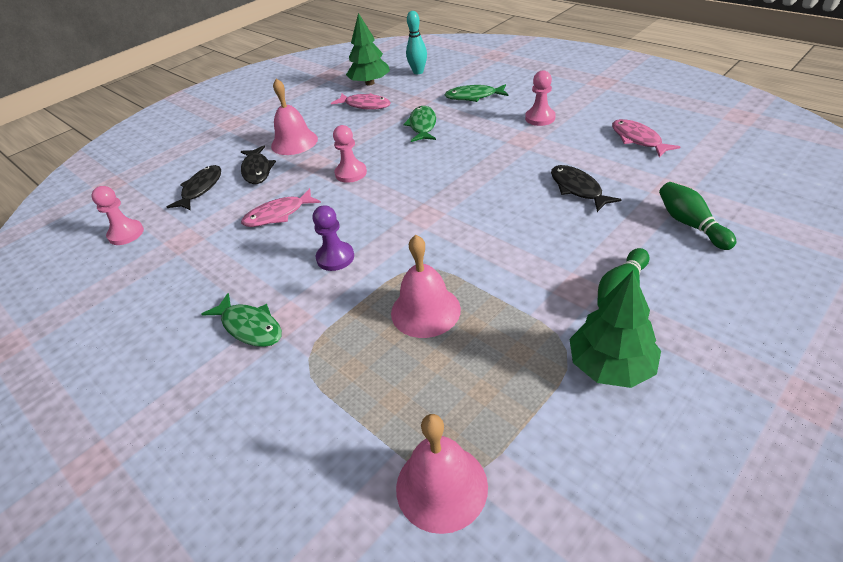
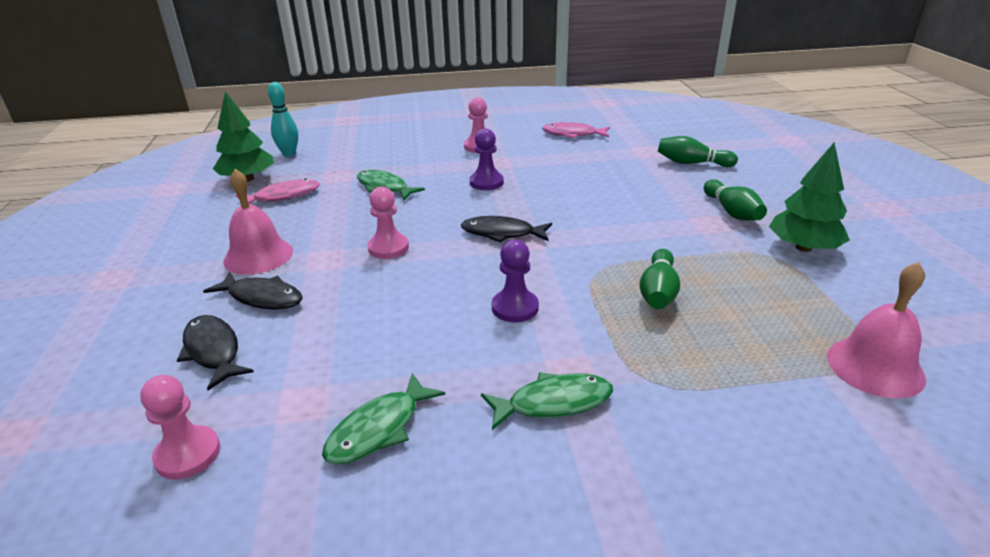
camera: 55 degrees left, 10 degrees down
(278, 214) = (380, 314): pink fish -> none
(425, 311) = (658, 292): pink bell -> green bowling pin
(473, 97) = (390, 152): green fish -> green fish (379, 429)
(487, 154) = (486, 182): none -> purple pawn
(577, 189) = (595, 174): black fish -> black fish (502, 233)

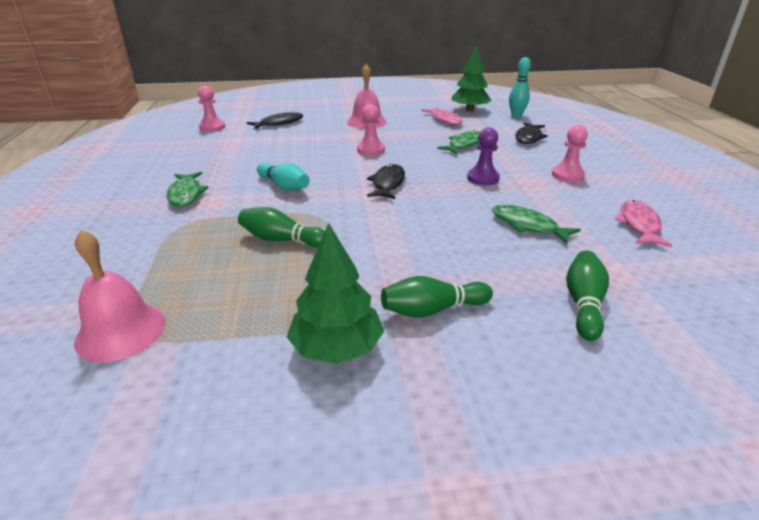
camera: 90 degrees right, 0 degrees up
(262, 298) = (322, 127): black fish -> black fish (528, 138)
(379, 429) = (200, 156): green fish -> green fish (527, 226)
(515, 308) = (284, 186): purple pawn -> turquoise bowling pin

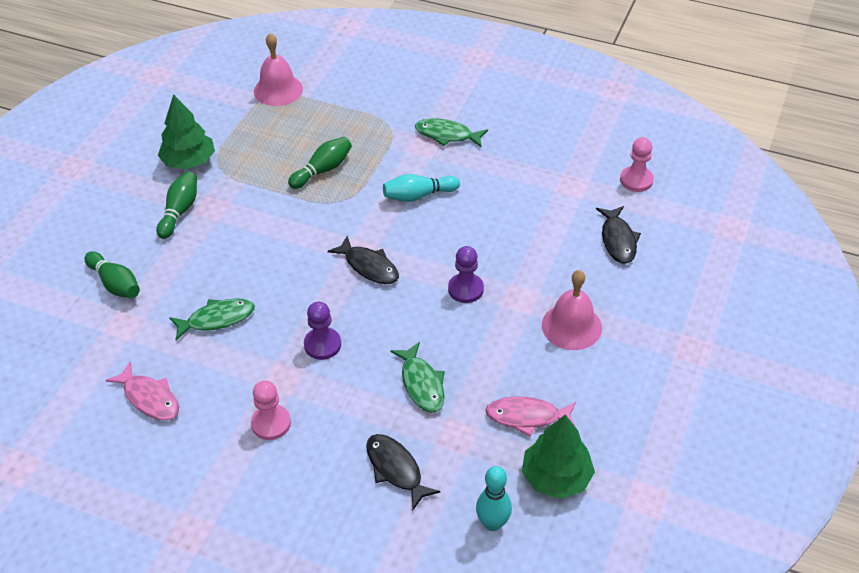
camera: 120 degrees right, 15 degrees up
(370, 150) = (465, 289): pink pawn -> purple pawn

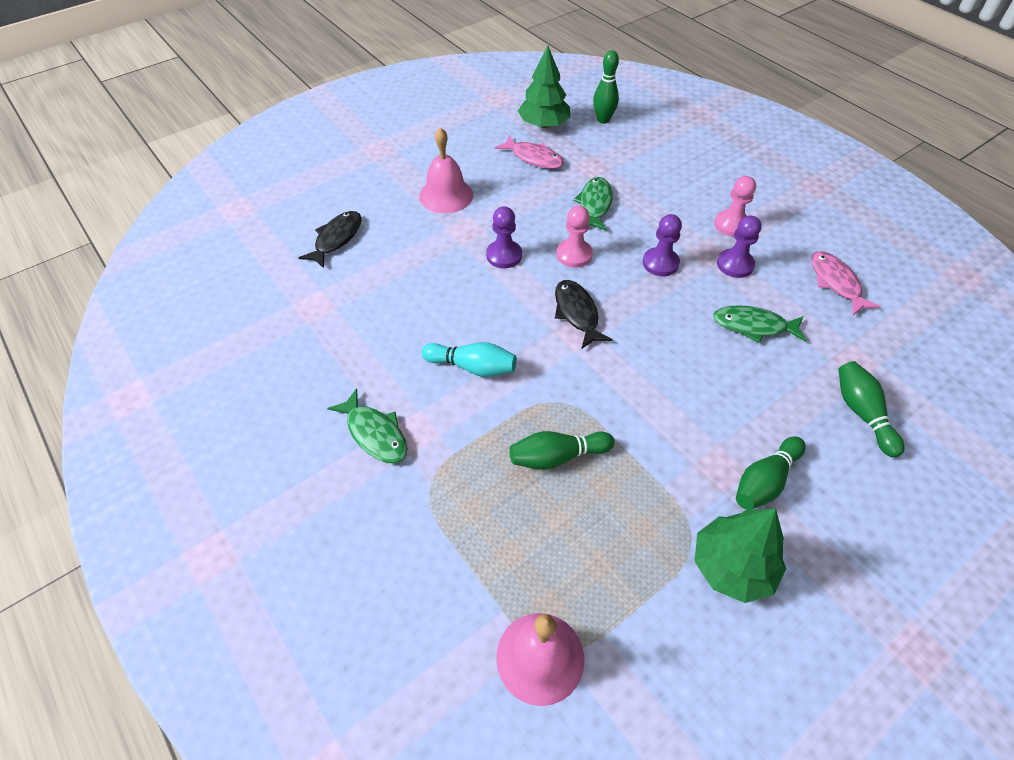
camera: 150 degrees left, 5 degrees up
(252, 375) = (735, 264): none -> purple pawn
(396, 469) = (648, 165): black fish -> none
(492, 523) = (603, 120): turquoise bowling pin -> green bowling pin
(636, 180) = (253, 283): pink pawn -> pink pawn (574, 254)

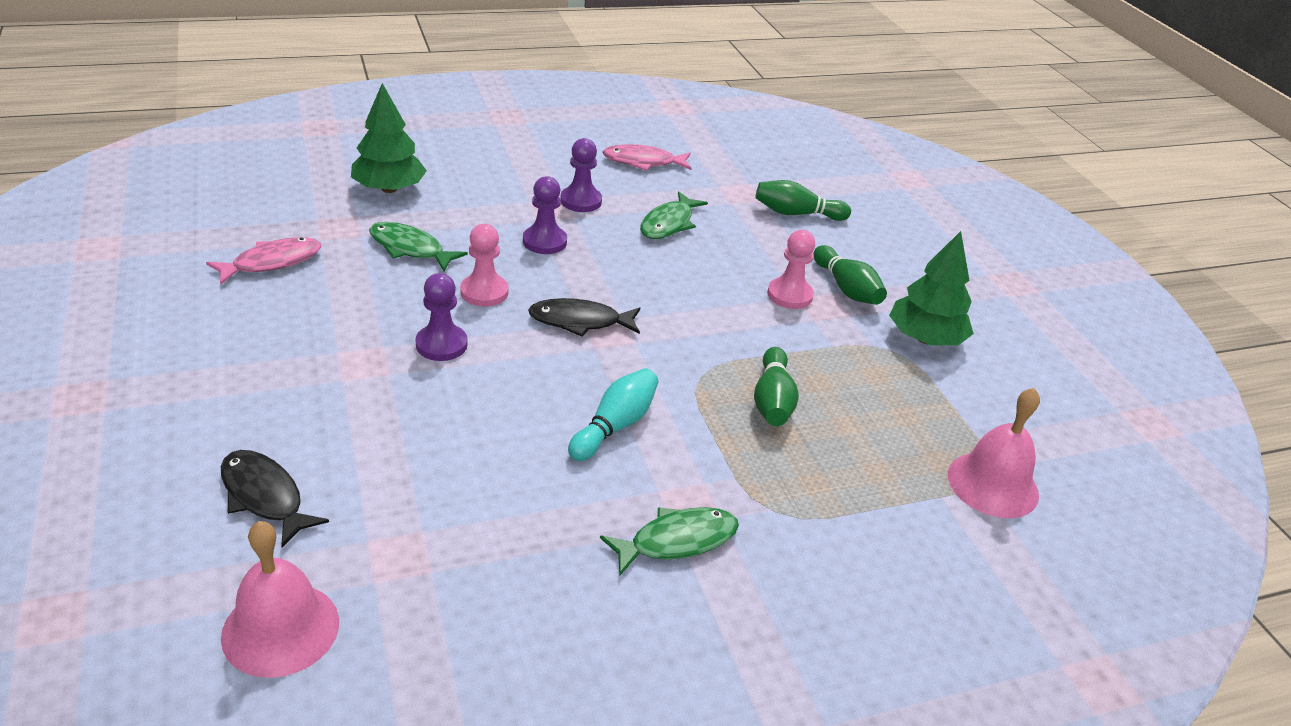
camera: 75 degrees left, 15 degrees down
(446, 195) = (272, 359): pink bell -> pink bell (280, 629)
(543, 124) = (209, 232): green tree -> green tree (389, 189)
(603, 120) = (255, 188): green bowling pin -> none
(731, 225) = (522, 180): pink pawn -> pink pawn (789, 295)

